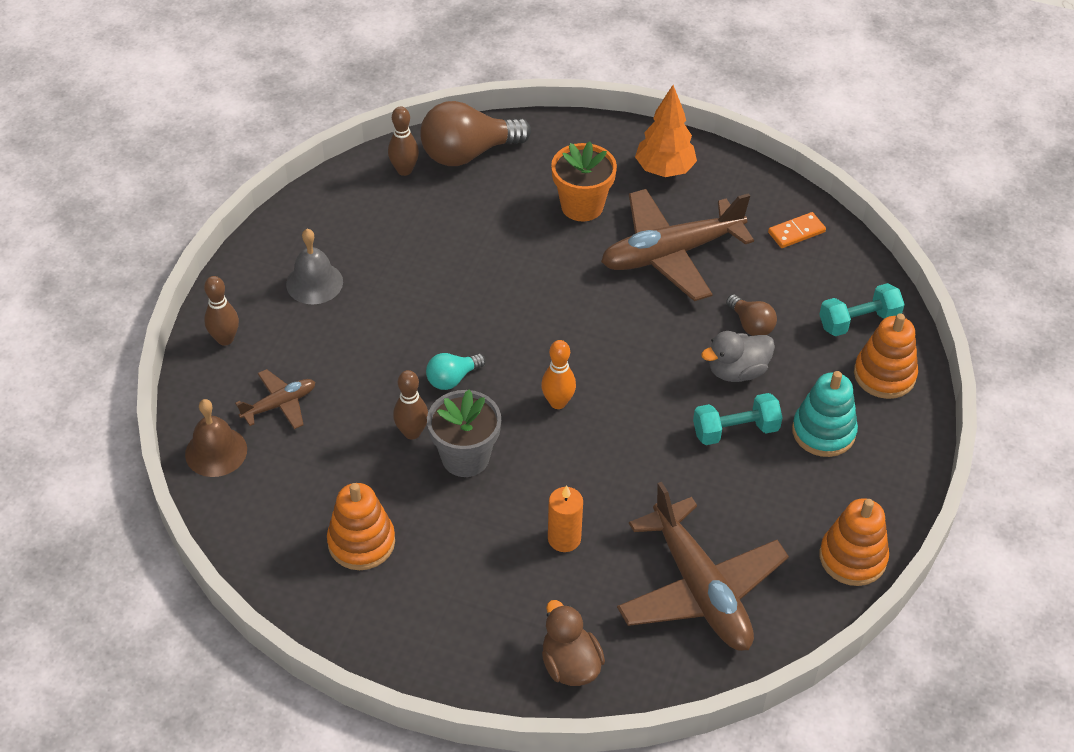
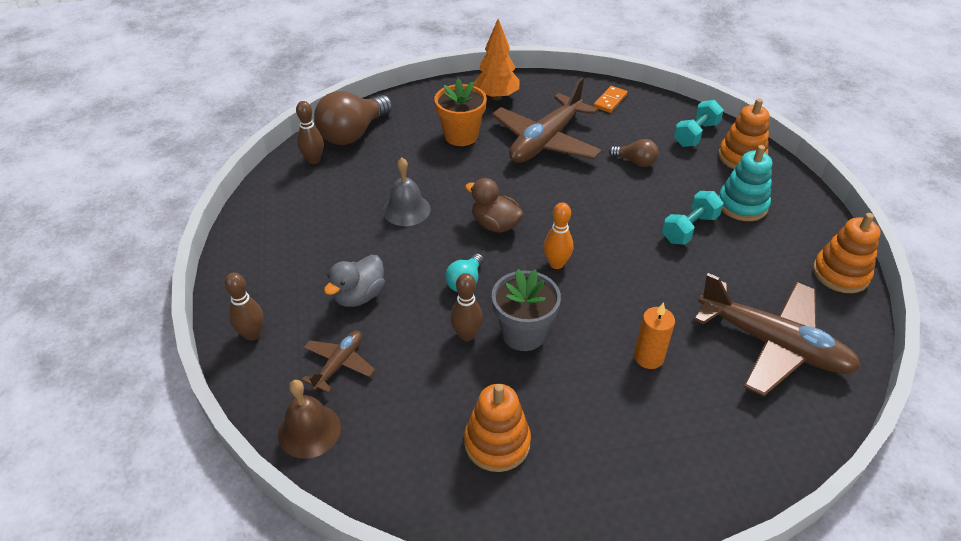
camera: 30 degrees left, 5 degrees down
(314, 283) = (300, 261): grey bell -> grey bell (406, 210)
(570, 665) = (743, 453): brown duck -> brown duck (495, 225)
(737, 371) = (654, 192): grey duck -> grey duck (359, 296)

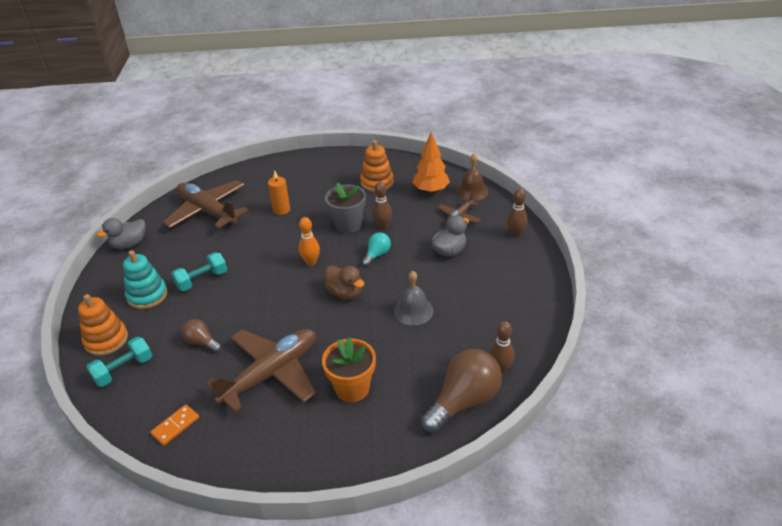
camera: 170 degrees left, 5 degrees down
(496, 97) = (298, 445): orange tree -> orange tree (431, 190)
(840, 273) = (129, 244): orange stacking toy -> grey duck

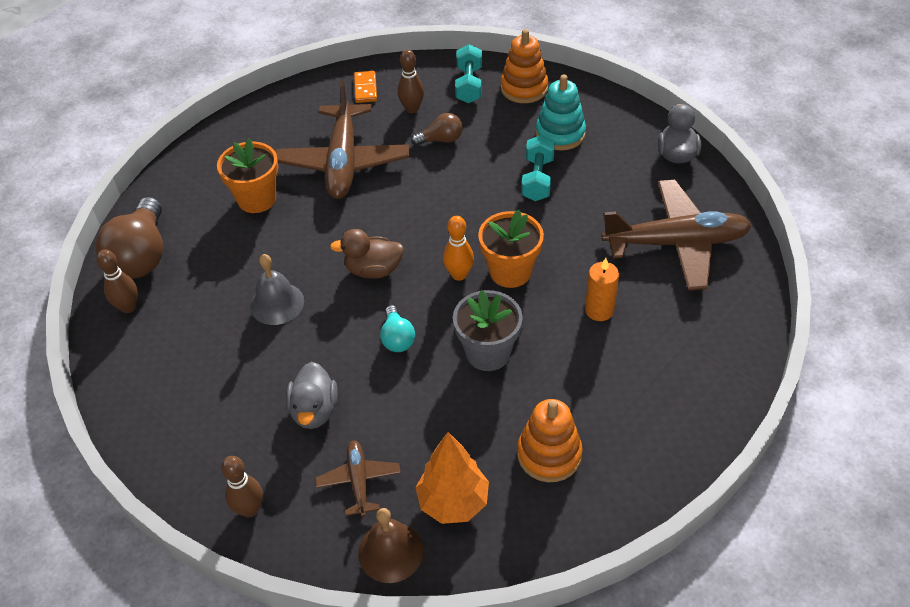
camera: 135 degrees right, 10 degrees up
(288, 248) = (510, 271): none -> orange flower pot
(382, 226) = (443, 384): brown bowling pin -> brown bowling pin (412, 109)

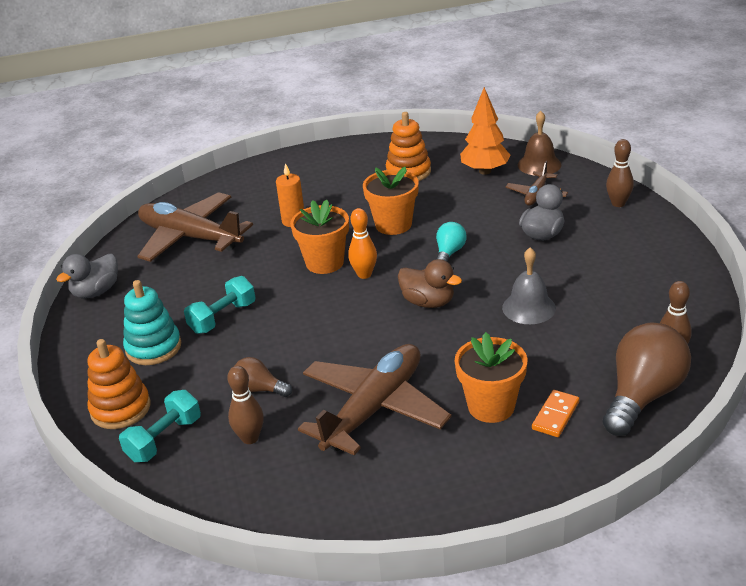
camera: 145 degrees left, 15 degrees down
(365, 88) = (271, 491): orange domino -> orange domino (555, 415)
(488, 353) = (393, 225): grey flower pot -> orange flower pot

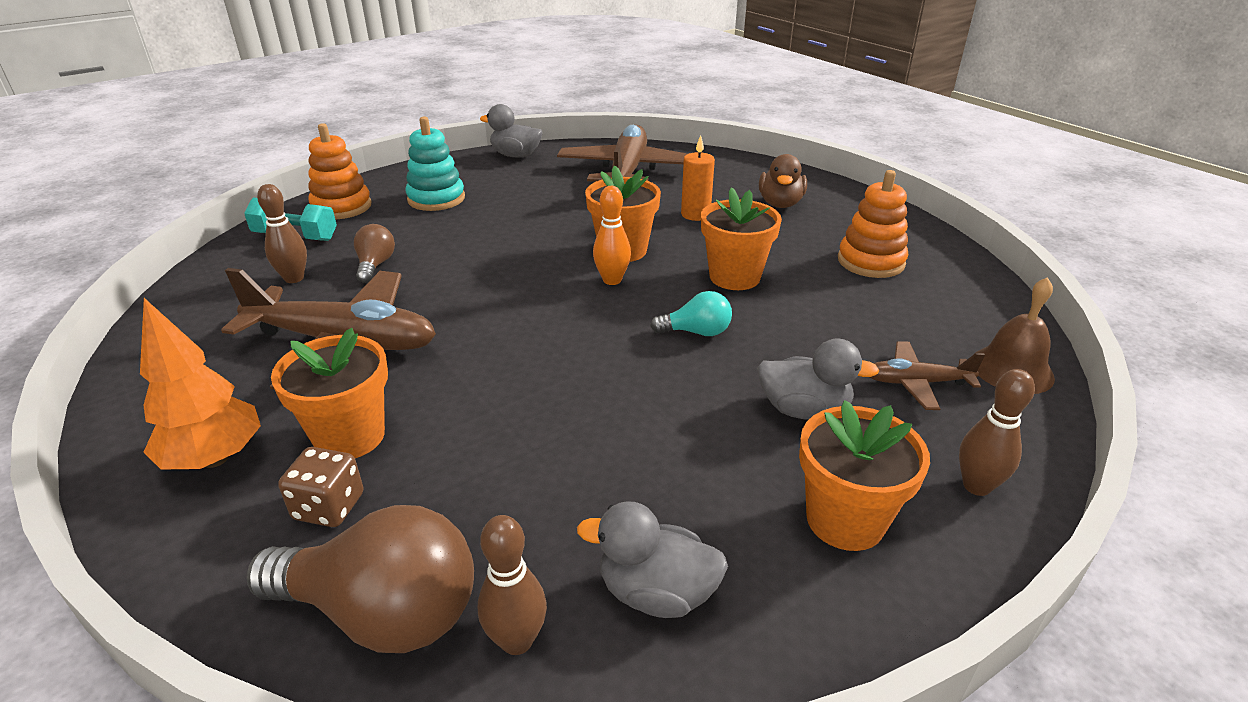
camera: 65 degrees right, 0 degrees up
(222, 317) = (494, 219): turquoise dumbbell -> none
(428, 302) = (572, 338): brown duck -> brown duck (780, 204)
(485, 171) = (936, 321): orange tree -> orange tree (215, 458)
(529, 308) = (595, 430): grey bell -> none
(555, 415) = (329, 507): orange domino -> brown dice
(627, 244) = (845, 520): none -> orange flower pot
(654, 308) = (656, 592): none -> grey duck

